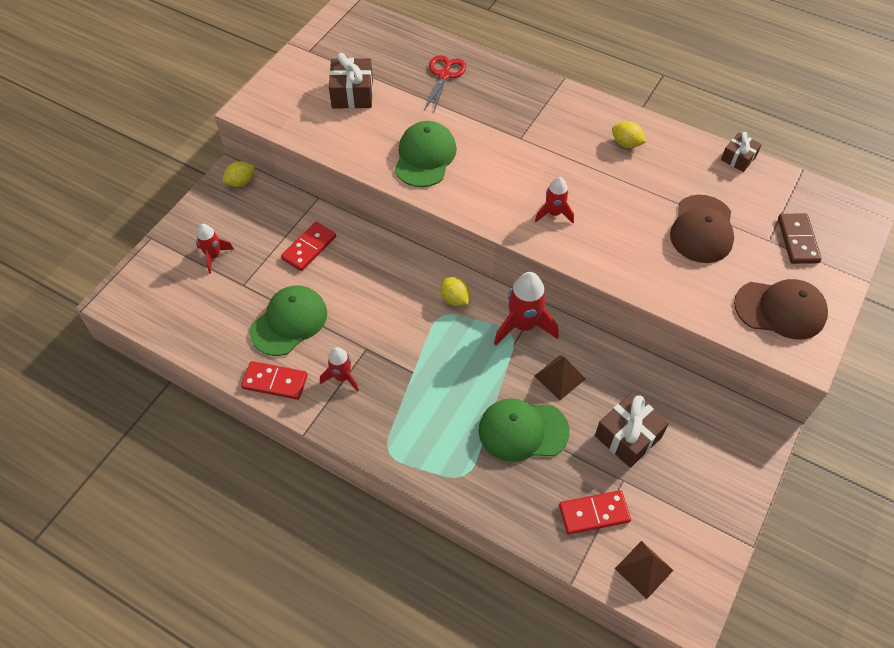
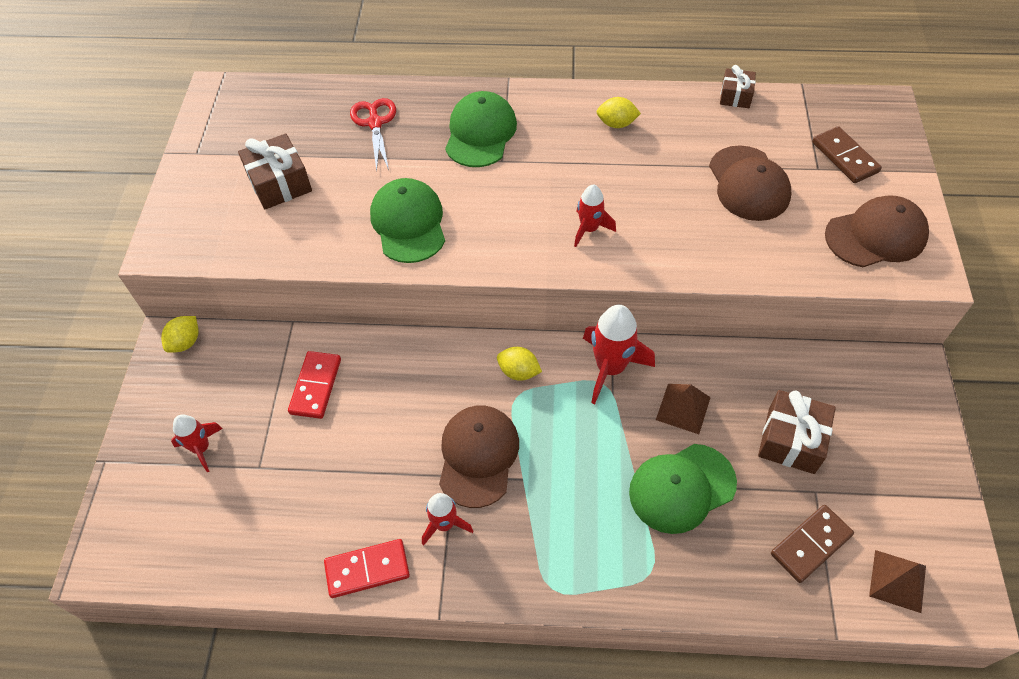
camera: 25 degrees left, 0 degrees up
(289, 322) = (342, 487): green cap -> green cap (480, 133)
(391, 343) = (478, 456): none -> brown cap
(594, 513) = (810, 544): red domino -> brown domino

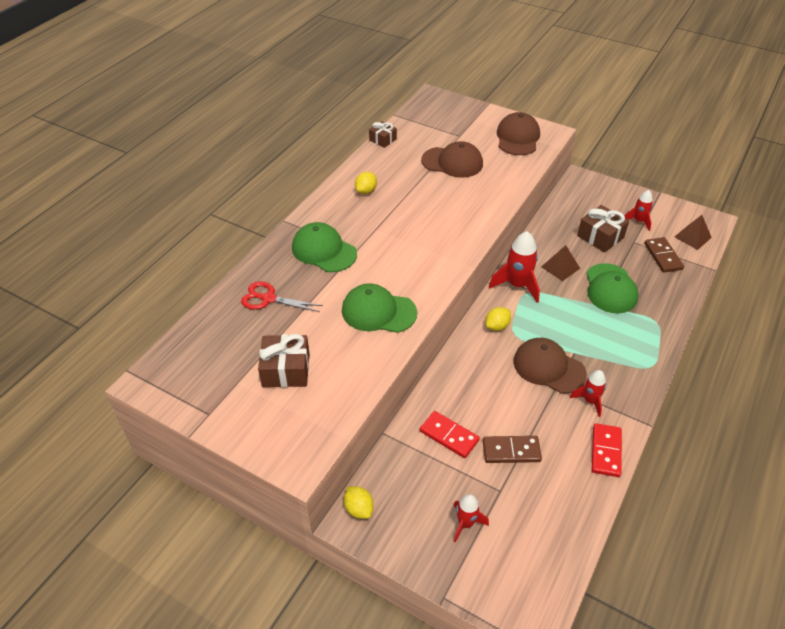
camera: 65 degrees left, 10 degrees down
(589, 229) = (442, 233): red rocket -> red rocket (638, 221)
(845, 157) = (458, 124): brown domino -> brown domino (511, 451)

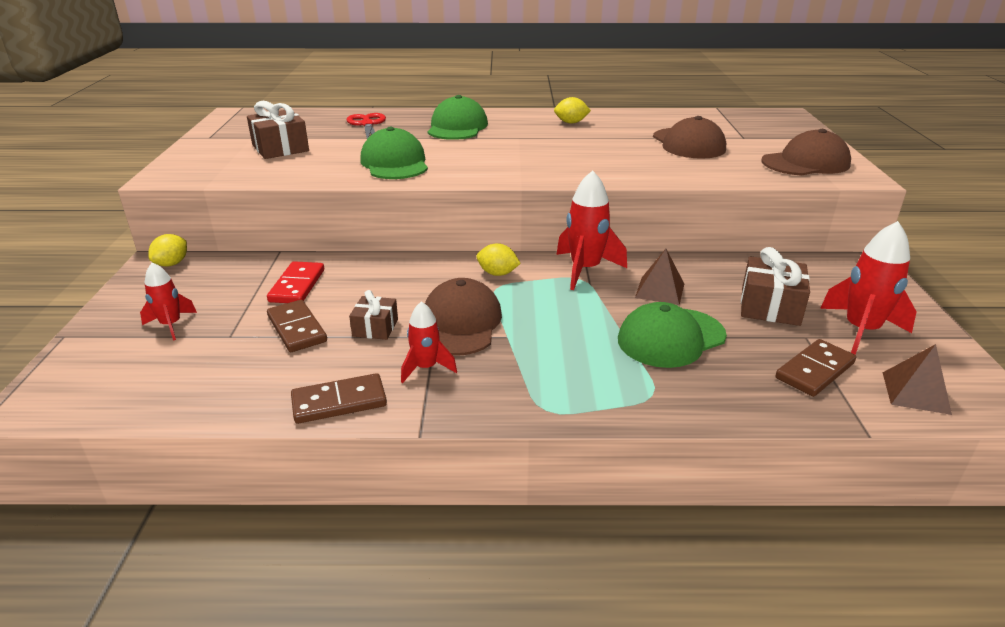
camera: 60 degrees right, 15 degrees down
(383, 140) = (665, 112): brown gift -> brown gift (375, 327)
(606, 451) = (339, 402): red domino -> brown domino
(638, 221) = (860, 331): red rocket -> red rocket, size x1.66

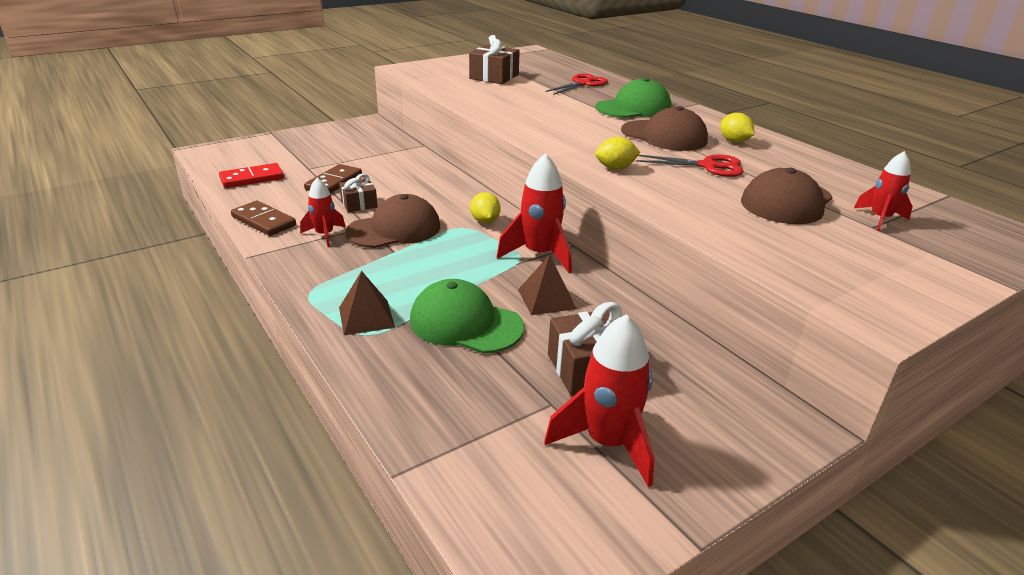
camera: 55 degrees right, 0 degrees up
(171, 325) = (305, 150): red rocket -> red rocket (880, 219)
(172, 264) = (372, 126): yellow lemon -> yellow lemon (615, 168)
(297, 285) = (386, 165): red domino -> red domino (252, 178)
(394, 163) = (522, 110): green cap -> none
(606, 144) = (708, 166): none -> red scissors
(805, 163) = (860, 276): brown cap -> brown cap (664, 136)
(814, 370) = (486, 420): brown domino -> none
(916, 392) = (506, 503): brown pyramid -> brown pyramid (366, 317)

